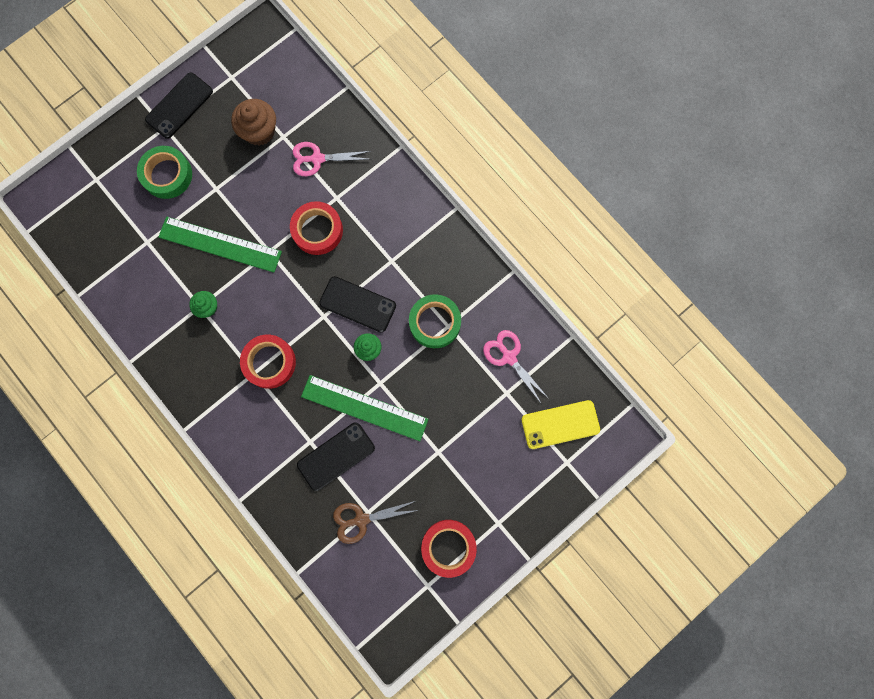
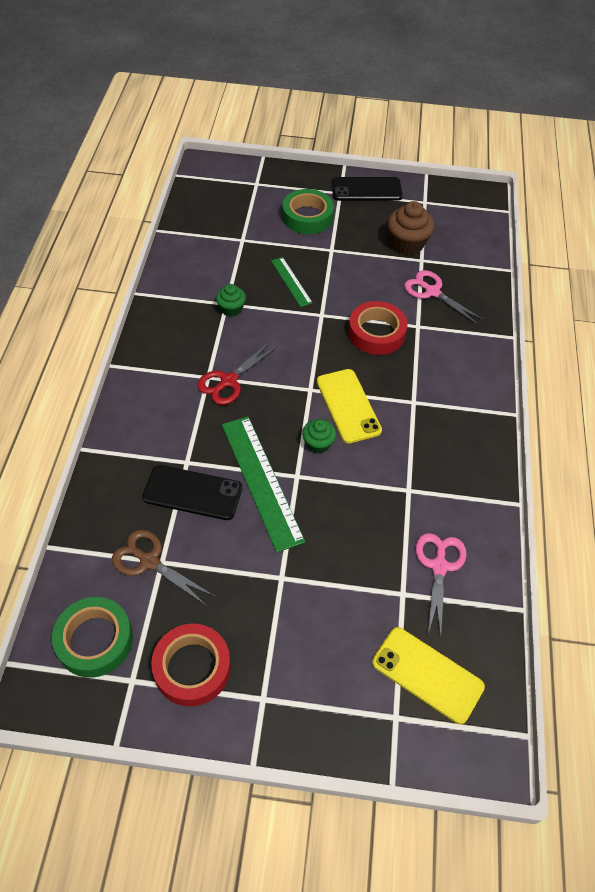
camera: 45 degrees right, 25 degrees down
(220, 244) = (291, 281): green ruler -> green ruler, size x0.54
(269, 362) = (228, 381): red tape -> red scissors
(358, 304) = (348, 406): black phone -> yellow phone
(435, 323) = (399, 477): green tape -> green tape (94, 640)

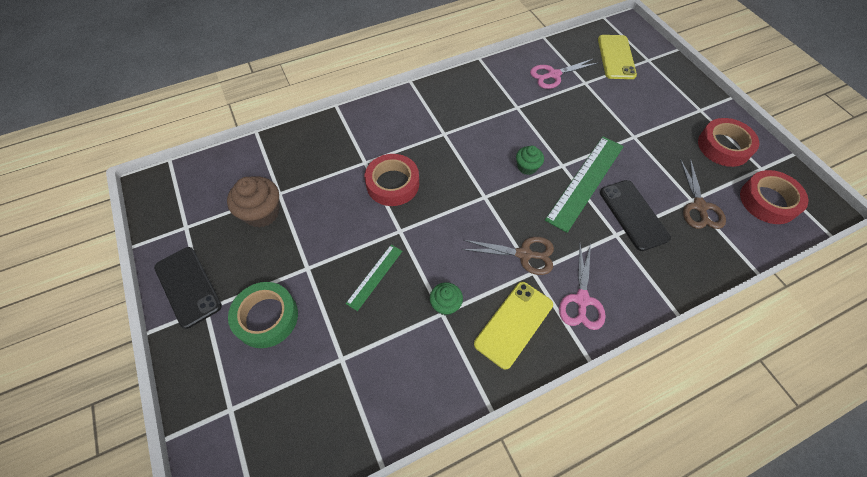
camera: 120 degrees left, 5 degrees up
(94, 640) = (768, 201): green tape -> red tape
(228, 381) = (524, 254): red scissors -> brown scissors
(348, 406) = (479, 166): yellow phone -> yellow phone (514, 324)
(432, 292) = (317, 169): pink scissors -> pink scissors (581, 300)

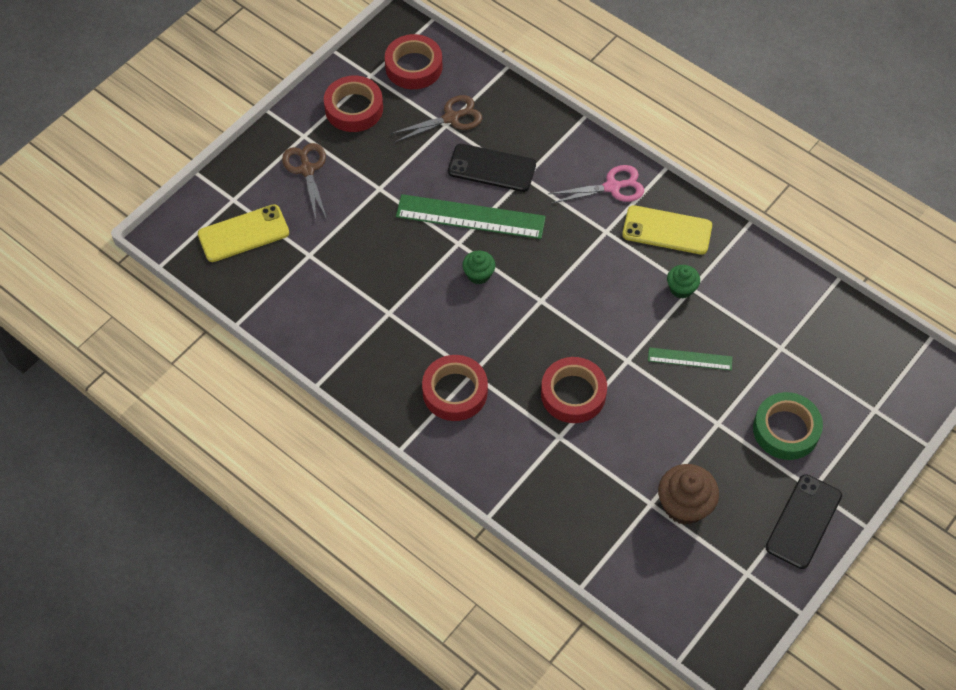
camera: 115 degrees left, 0 degrees up
(435, 120) = (455, 392): none -> red tape
(524, 254) = (591, 244): brown scissors -> brown scissors (307, 170)
(553, 75) = (310, 291): pink scissors -> none
(633, 215) = (492, 168): black phone -> black phone turned 60 degrees clockwise

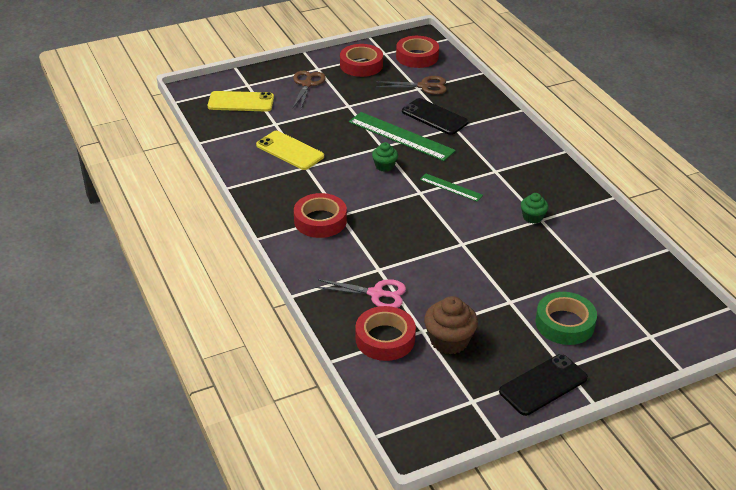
camera: 25 degrees right, 20 degrees down
(573, 394) = (407, 249): red tape -> red tape (385, 338)
(612, 187) = (516, 150): pink scissors -> pink scissors (376, 294)
(667, 230) = (543, 183): yellow phone -> yellow phone (290, 151)
(690, 359) = (512, 258): green ruler -> green ruler (451, 187)

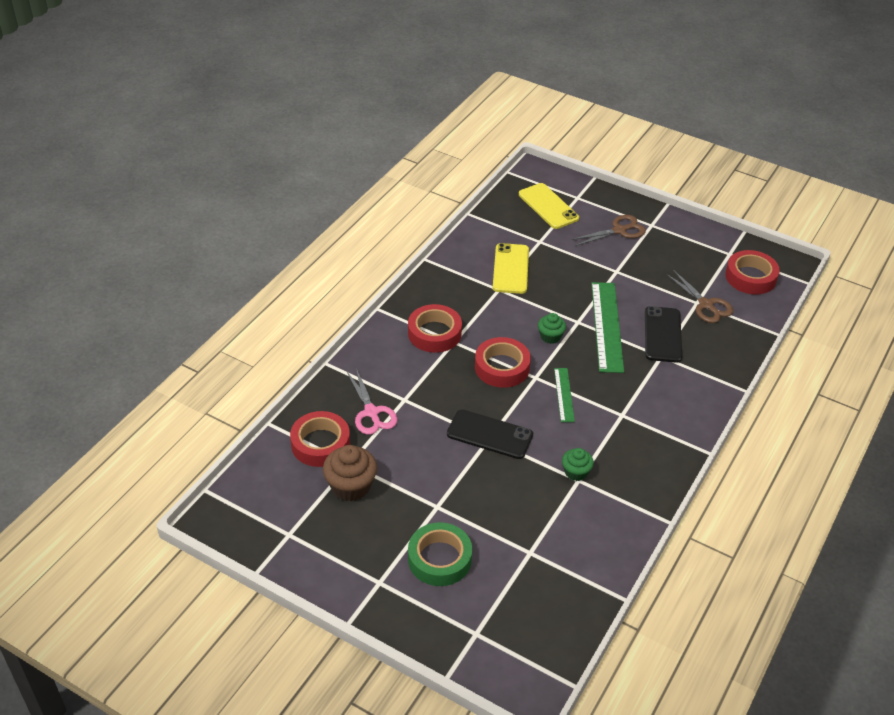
camera: 55 degrees right, 5 degrees up
(361, 65) = (690, 248): red tape -> red tape (502, 367)
(543, 385) = (344, 575): black phone -> black phone (490, 434)

